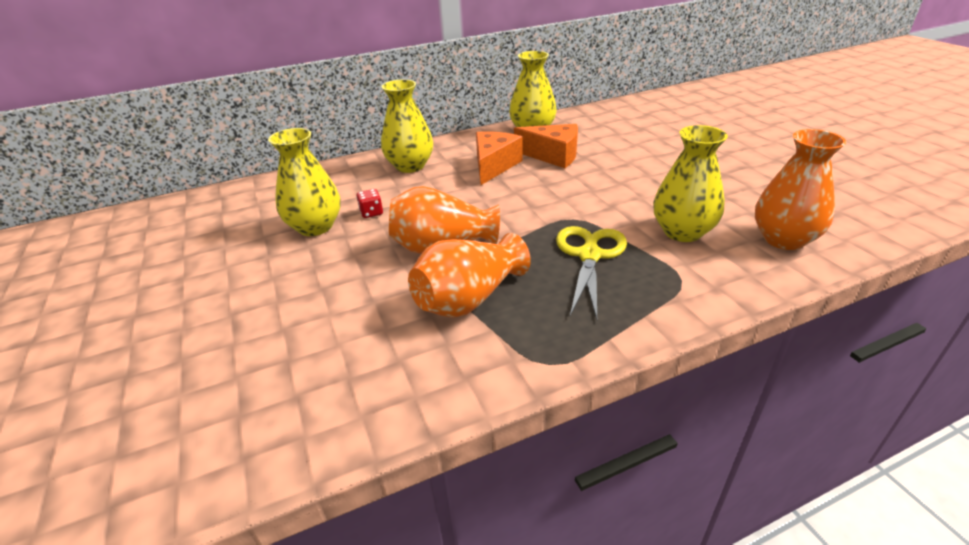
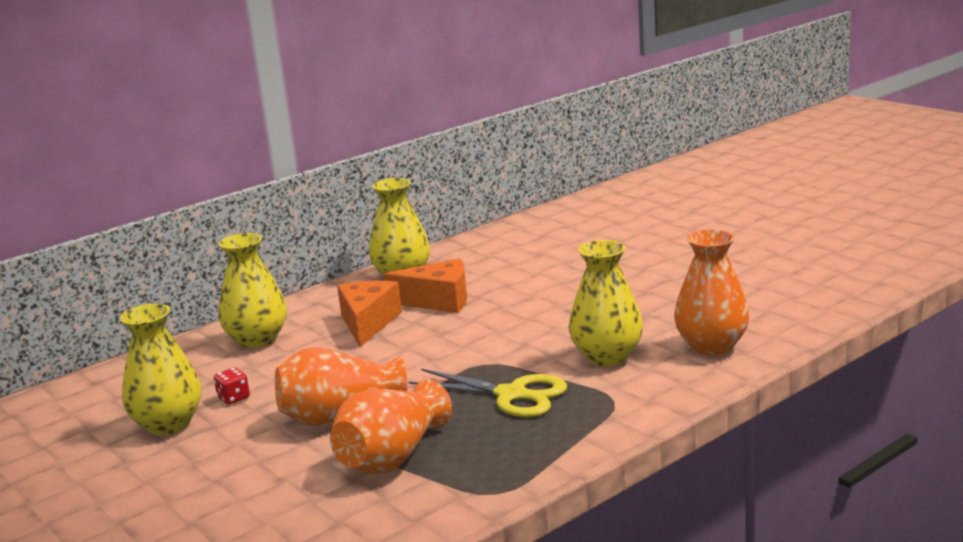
camera: 15 degrees left, 15 degrees down
(589, 255) = (512, 395): yellow scissors -> yellow scissors turned 120 degrees clockwise

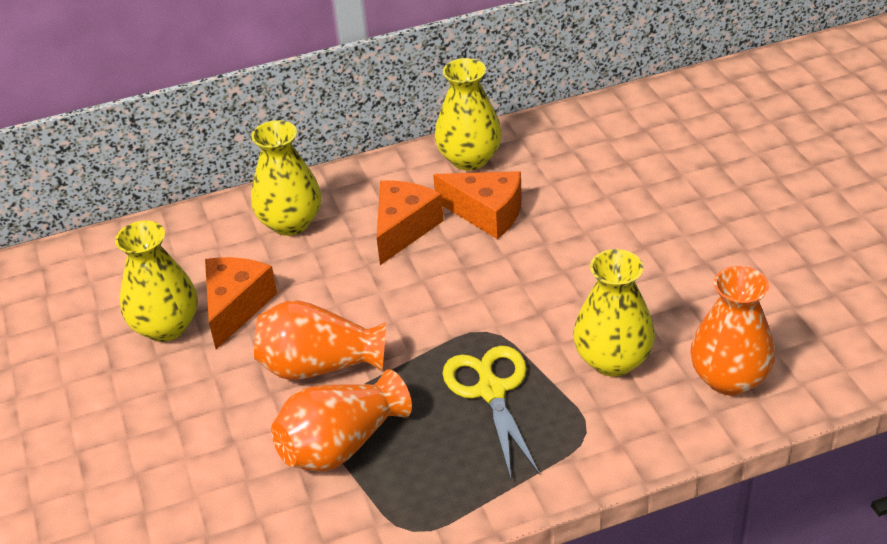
camera: 20 degrees right, 20 degrees up
(234, 398) = (236, 307): red dice -> orange cheese
(512, 395) = (491, 390): yellow scissors -> yellow scissors turned 150 degrees counterclockwise

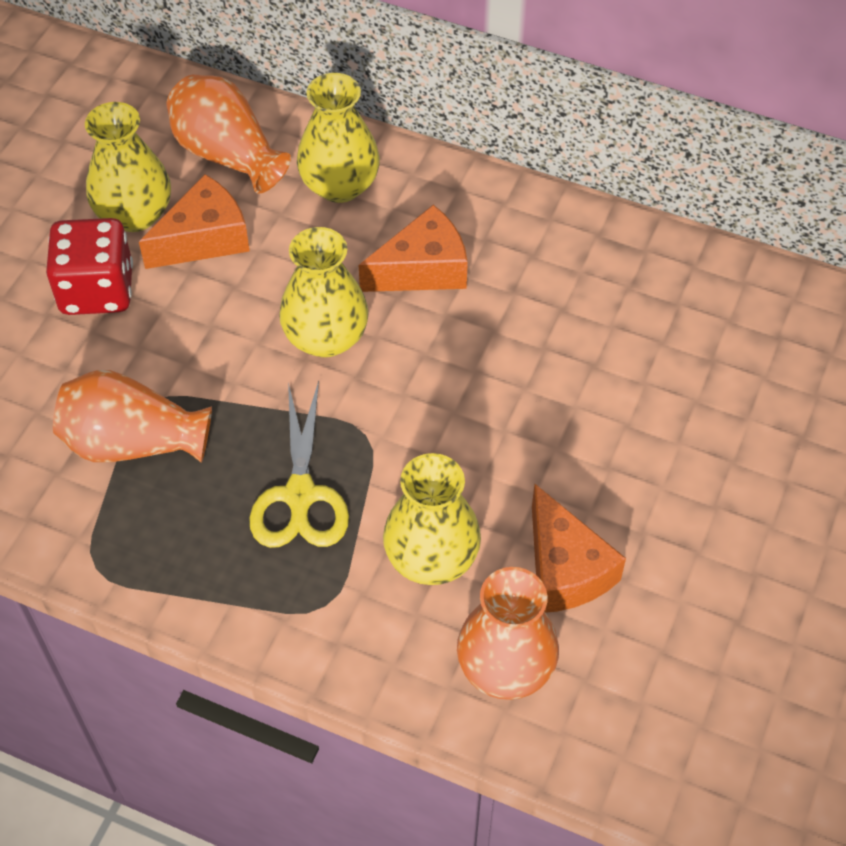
camera: 40 degrees right, 15 degrees up
(196, 384) = (97, 290): none -> red dice
(319, 366) = (200, 353): orange vase -> orange vase (227, 154)
(469, 159) = (570, 238): yellow vase -> yellow vase (326, 337)
(487, 213) = (513, 312): orange cheese -> orange cheese (565, 569)
(491, 390) = (300, 496): yellow scissors -> yellow scissors turned 150 degrees clockwise

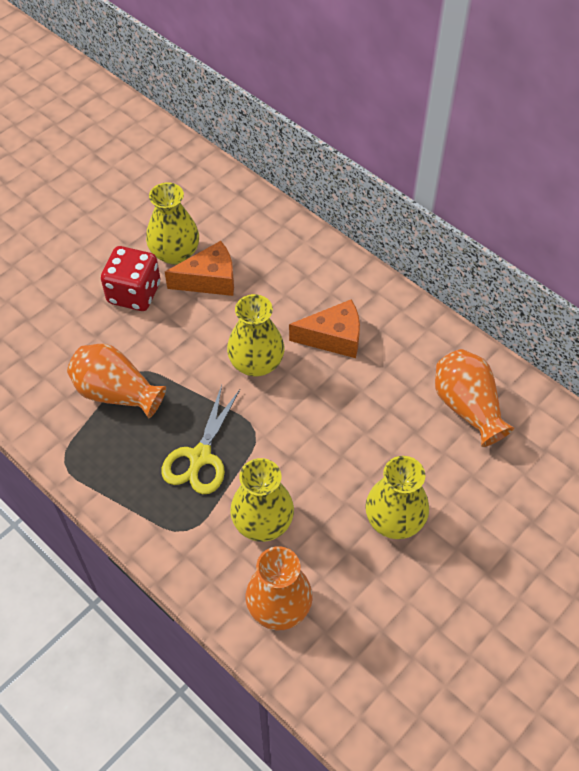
camera: 20 degrees right, 0 degrees up
(227, 154) = (245, 231): orange vase -> orange vase (467, 407)
(340, 185) = (304, 270): yellow vase -> yellow vase (394, 520)
(565, 569) = (342, 557): orange cheese -> none

